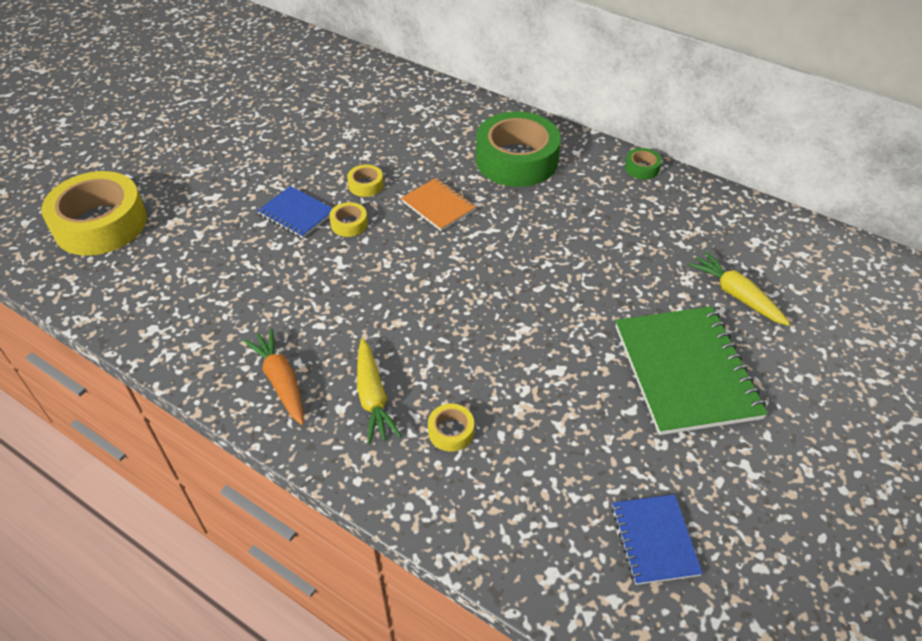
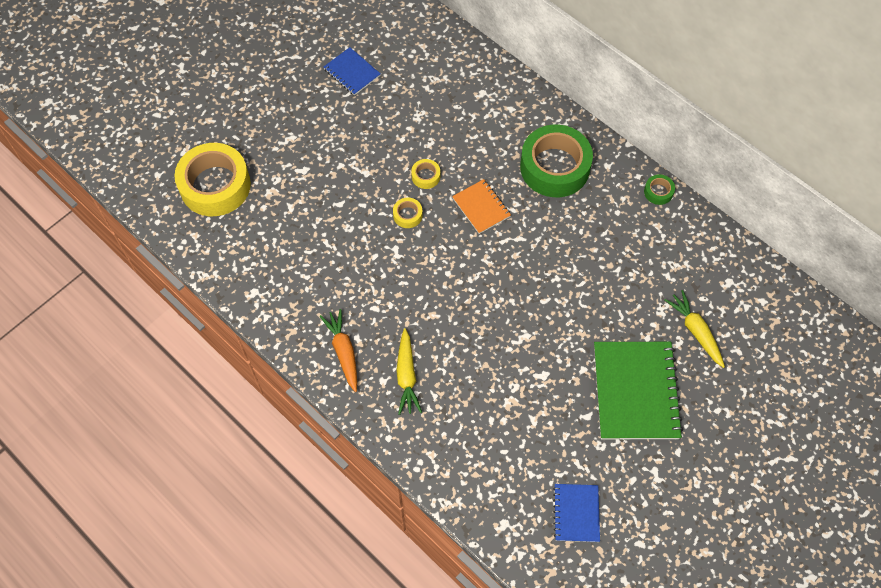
camera: 10 degrees right, 15 degrees up
(296, 214) = (367, 198): blue notebook -> blue notebook (352, 72)
(451, 431) = (457, 412): yellow tape -> none

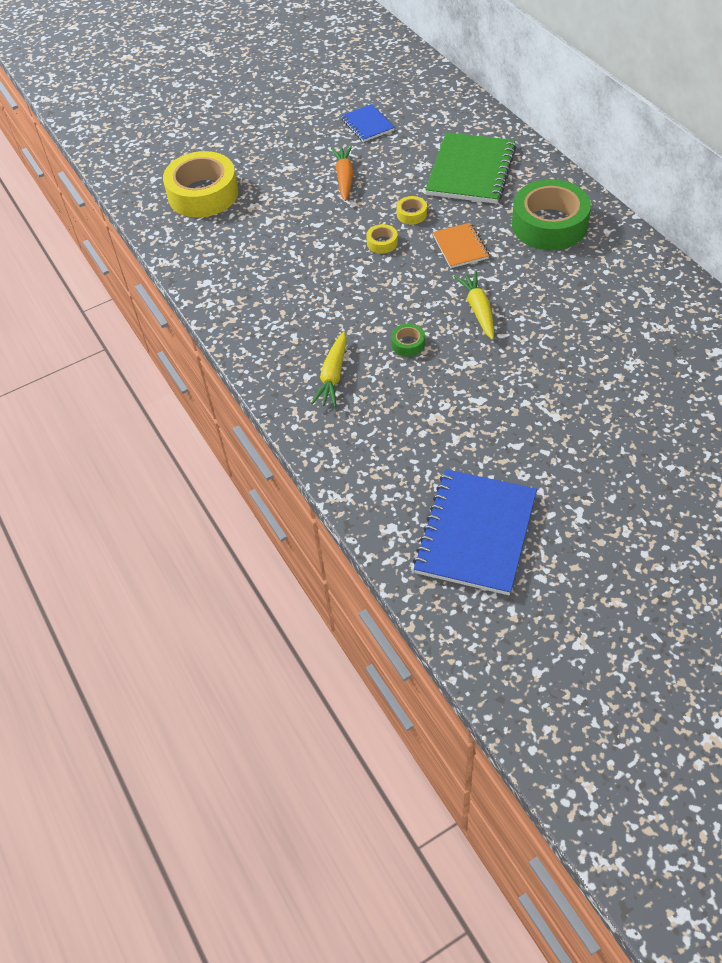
camera: 20 degrees right, 10 degrees down
(343, 352) = (276, 345): orange carrot -> orange carrot (344, 178)
(576, 513) = (475, 533): blue notebook -> blue notebook, size x1.88
(635, 391) = (579, 432): green notebook -> green notebook (471, 171)
(658, 192) = (657, 260): green tape -> green tape (408, 344)
(695, 331) = (664, 389): yellow carrot -> yellow carrot (478, 309)

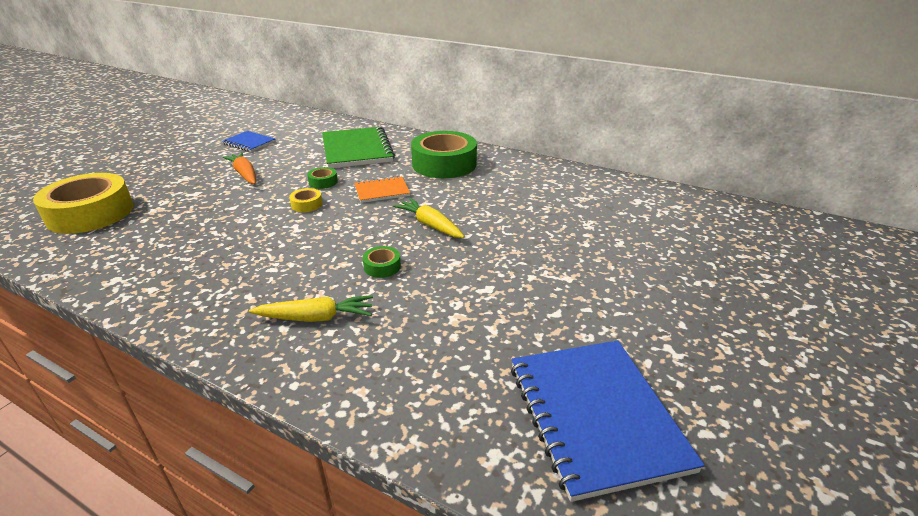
camera: 35 degrees left, 20 degrees down
(333, 376) = (316, 317): yellow carrot -> yellow carrot turned 75 degrees counterclockwise
(411, 214) = (323, 182): yellow tape -> green tape
(460, 247) = (382, 191): orange notebook -> orange notebook turned 60 degrees counterclockwise

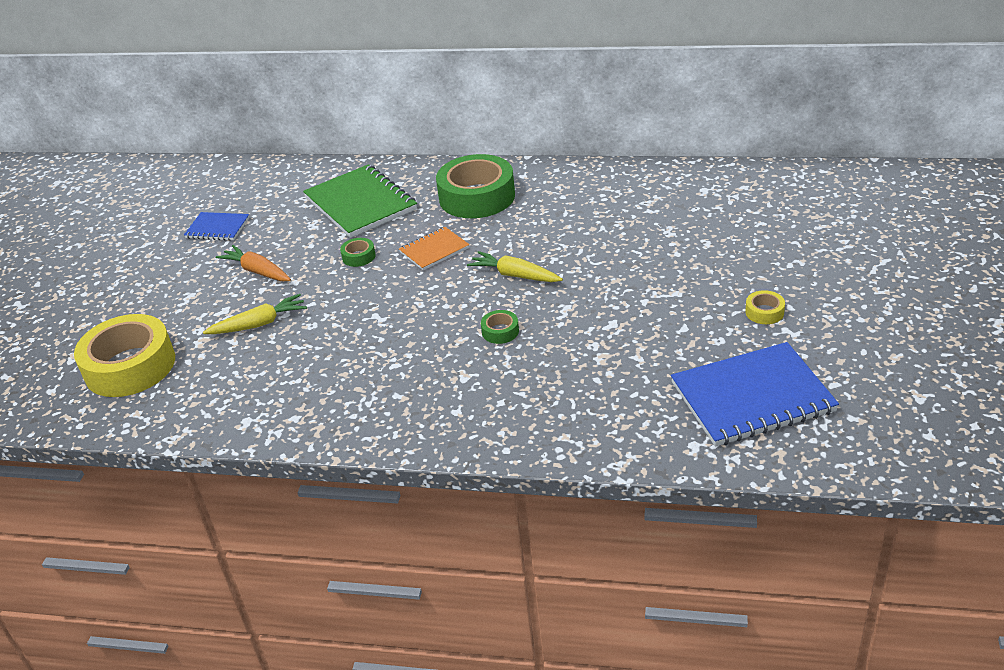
camera: 15 degrees left, 5 degrees up
(307, 204) = (365, 288): yellow tape -> yellow tape (764, 312)
(316, 317) = (478, 394): yellow carrot -> yellow carrot (259, 324)
(595, 416) = (752, 397): blue notebook -> blue notebook turned 75 degrees counterclockwise

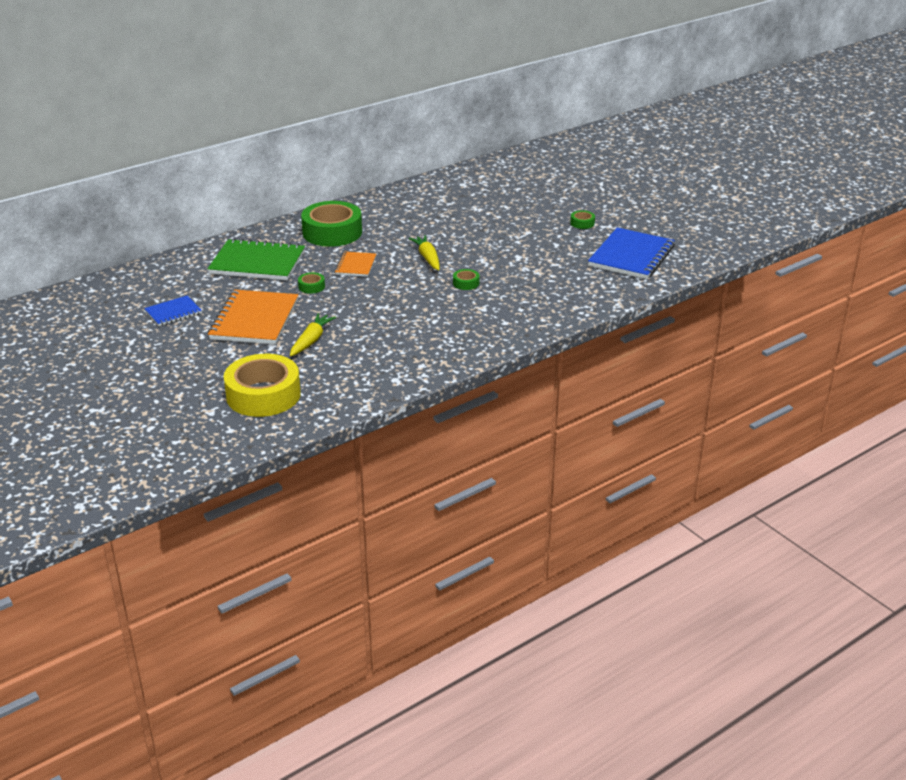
camera: 50 degrees left, 5 degrees down
(257, 271) = (254, 320): orange carrot -> orange notebook
(515, 275) = (427, 258): yellow carrot -> yellow carrot turned 90 degrees clockwise
(764, 312) = (582, 223): yellow tape -> green tape

